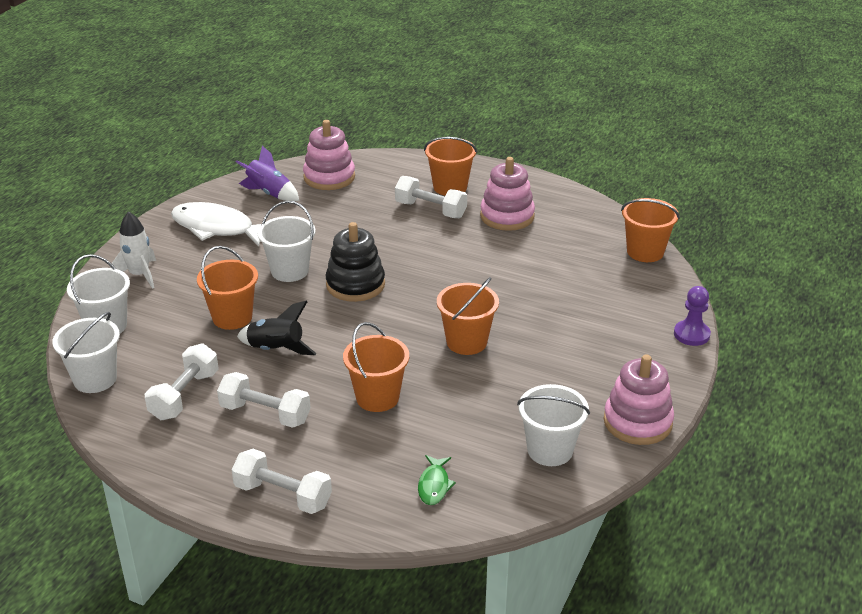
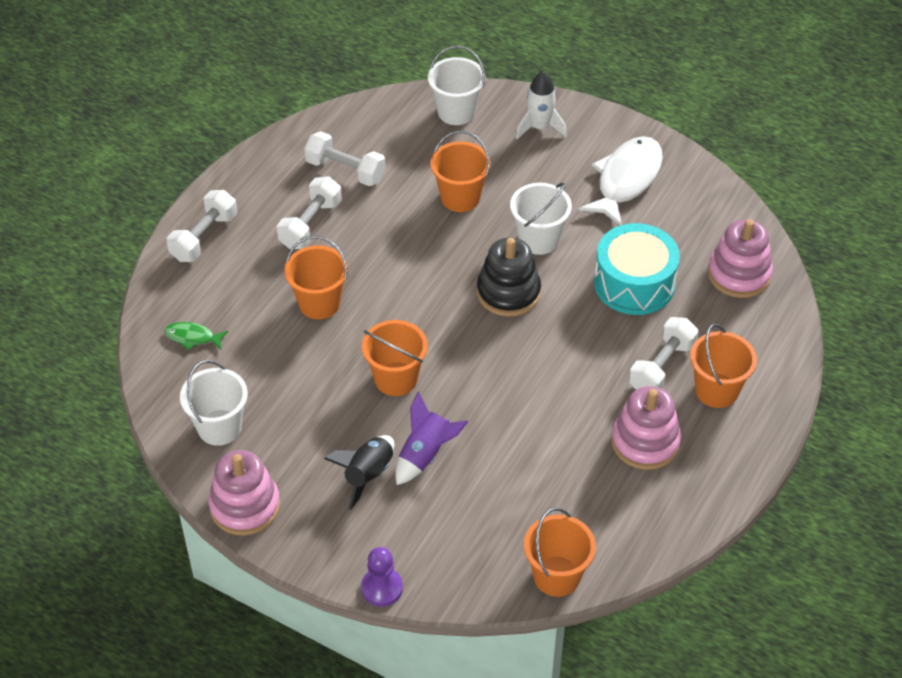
camera: 95 degrees right, 15 degrees up
(95, 379) = (378, 112): white bucket -> none
(269, 193) = (700, 221): purple rocket -> purple rocket (425, 454)
(276, 350) = (403, 230): black rocket -> black rocket (368, 475)
(341, 223) = (634, 283): none -> turquoise drum

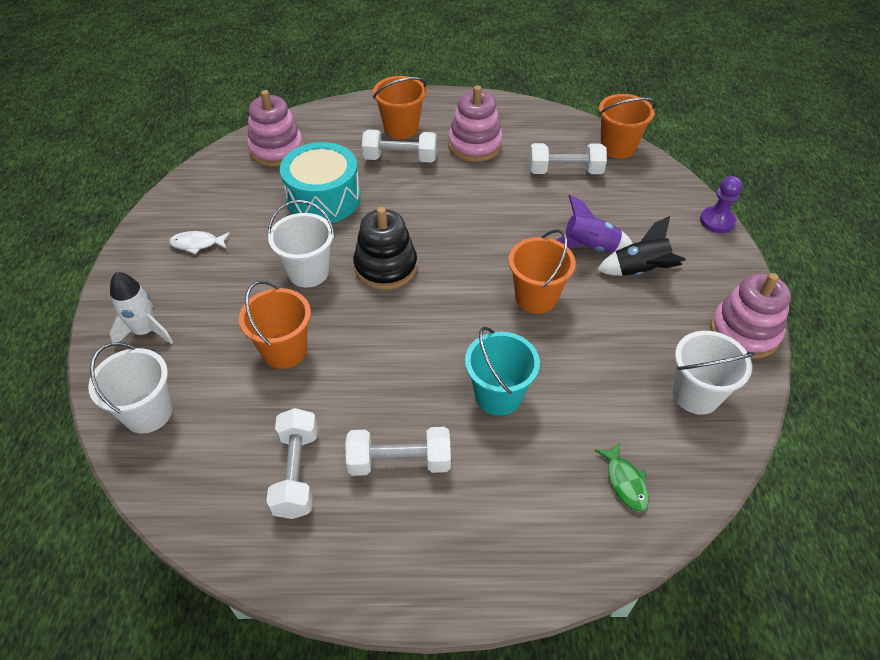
camera: 120 degrees left, 0 degrees up
(204, 237) = (488, 562): white dumbbell -> white dumbbell (565, 171)
(319, 303) = (498, 395): orange bucket -> turquoise bucket
(626, 180) = (197, 244): white fish -> white fish, size x0.47

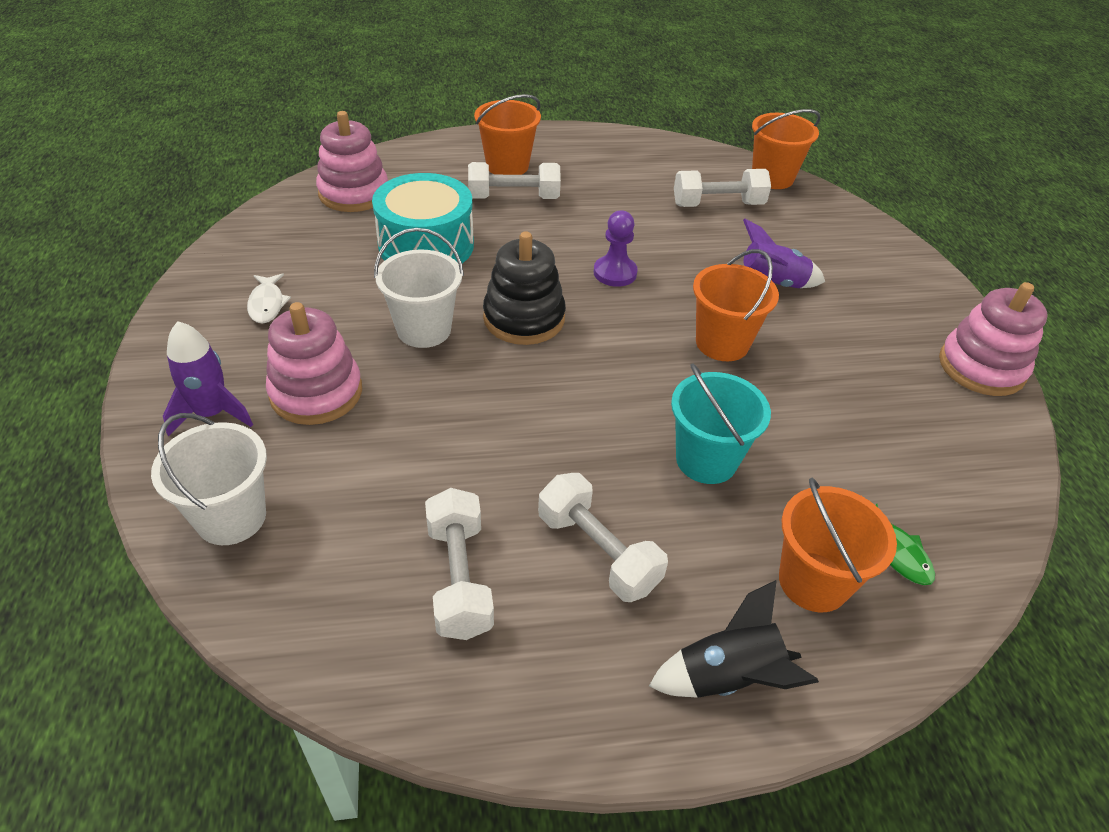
camera: 10 degrees left, 5 degrees down
(146, 331) = (212, 413): white rocket -> purple rocket
(197, 244) = (267, 304): white fish -> white fish turned 90 degrees counterclockwise
(284, 350) = (411, 425): orange bucket -> orange bucket (813, 581)
(399, 462) = (597, 552): white dumbbell -> white dumbbell turned 60 degrees clockwise
(474, 145) = (602, 181): pink stacking toy -> pink stacking toy (316, 392)
(639, 271) = (838, 307): black rocket -> black rocket (727, 677)
(696, 394) = (949, 441): white bucket -> none
(717, 221) = (910, 250): purple pawn -> purple pawn (615, 273)

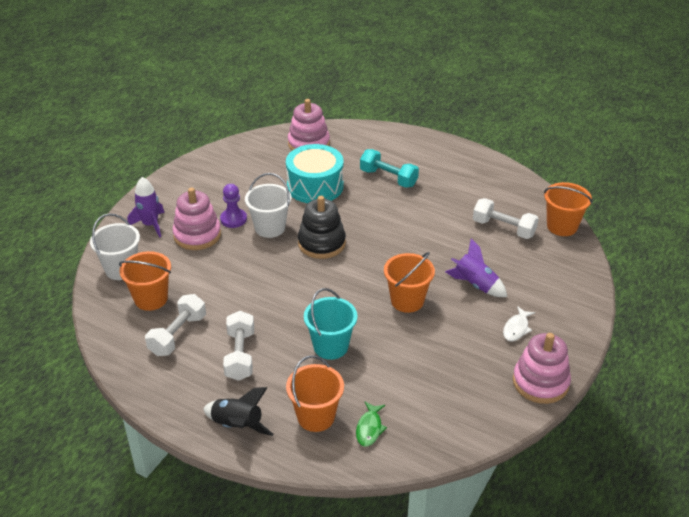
camera: 40 degrees right, 5 degrees down
(267, 304) = (215, 186): white fish -> white fish (516, 328)
(507, 166) = (406, 158): orange bucket -> orange bucket (151, 299)
(514, 198) = (388, 178): white dumbbell -> turquoise dumbbell
(615, 273) = (394, 241): purple pawn -> purple pawn (233, 219)

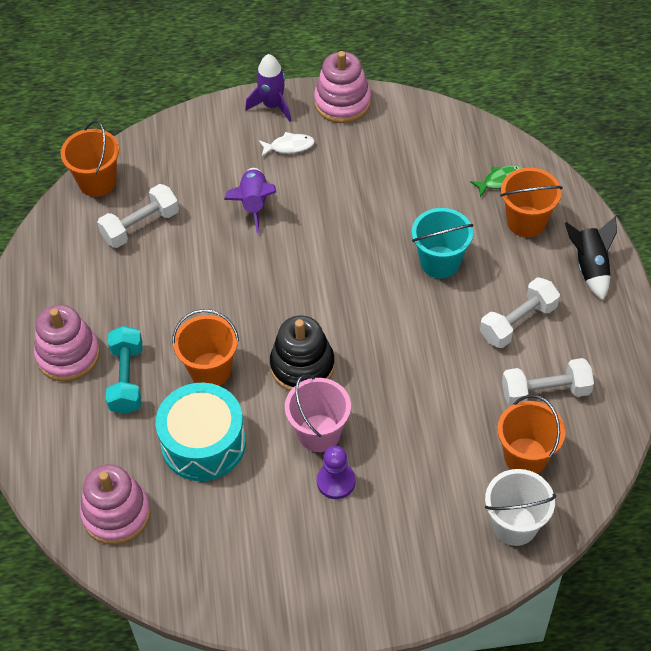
camera: 125 degrees left, 15 degrees up
(150, 225) = (422, 562): purple rocket -> purple rocket (272, 105)
(197, 235) = (394, 496): pink stacking toy -> pink stacking toy (68, 355)
(270, 228) = (319, 433): white bucket -> pink bucket
(407, 301) = (325, 242): orange bucket -> orange bucket (210, 370)
(503, 228) = (140, 226): white dumbbell -> white dumbbell turned 60 degrees clockwise

